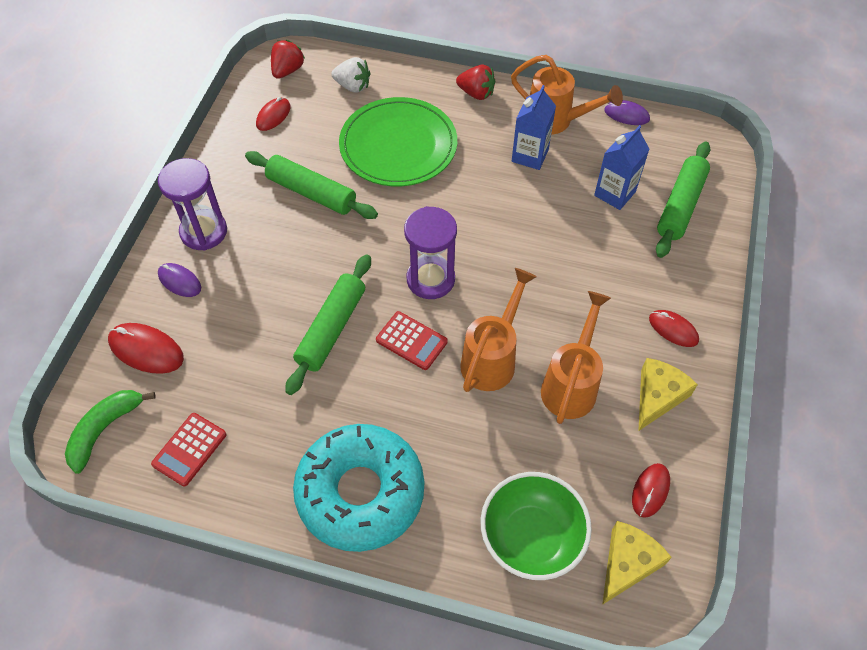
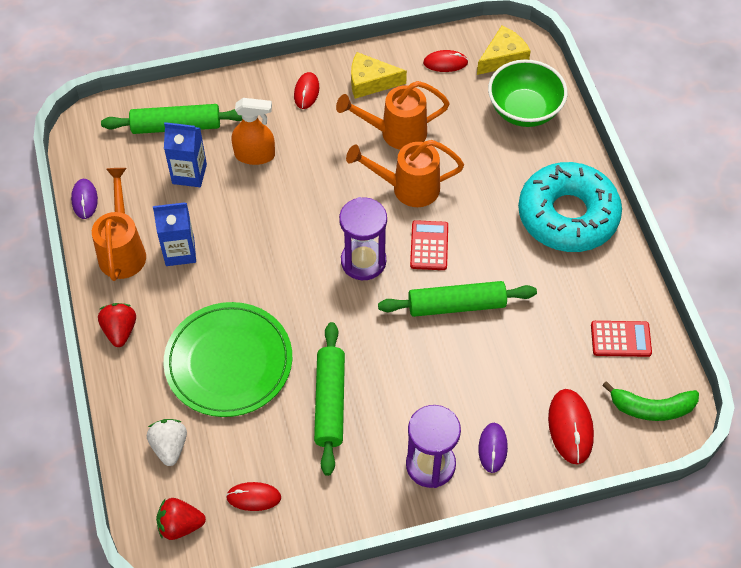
camera: 120 degrees left, 0 degrees up
(610, 250) = (255, 155): none -> orange spray bottle
(627, 563) = (503, 58): yellow cheese -> yellow cheese turned 135 degrees clockwise

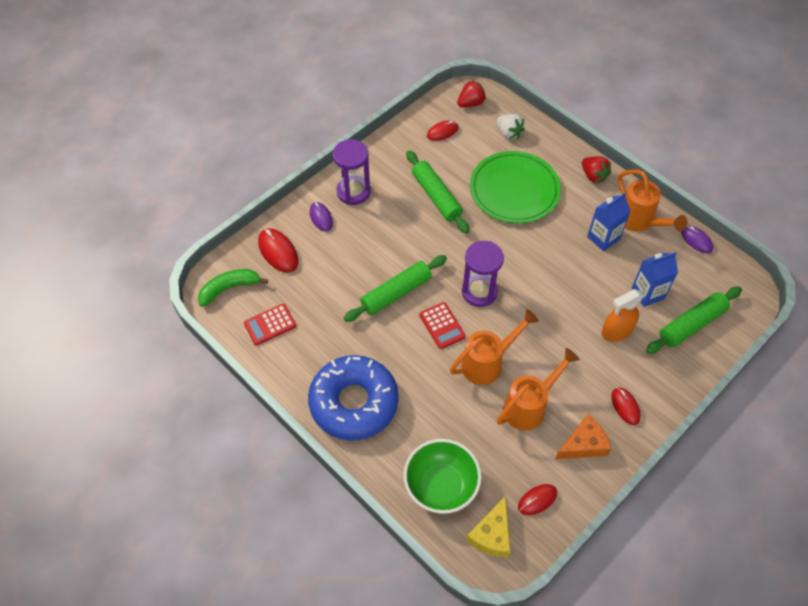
camera: 150 degrees right, 0 degrees up
(370, 82) = (583, 444): yellow cheese -> orange cheese
(567, 215) = (354, 402): turquoise donut -> blue donut

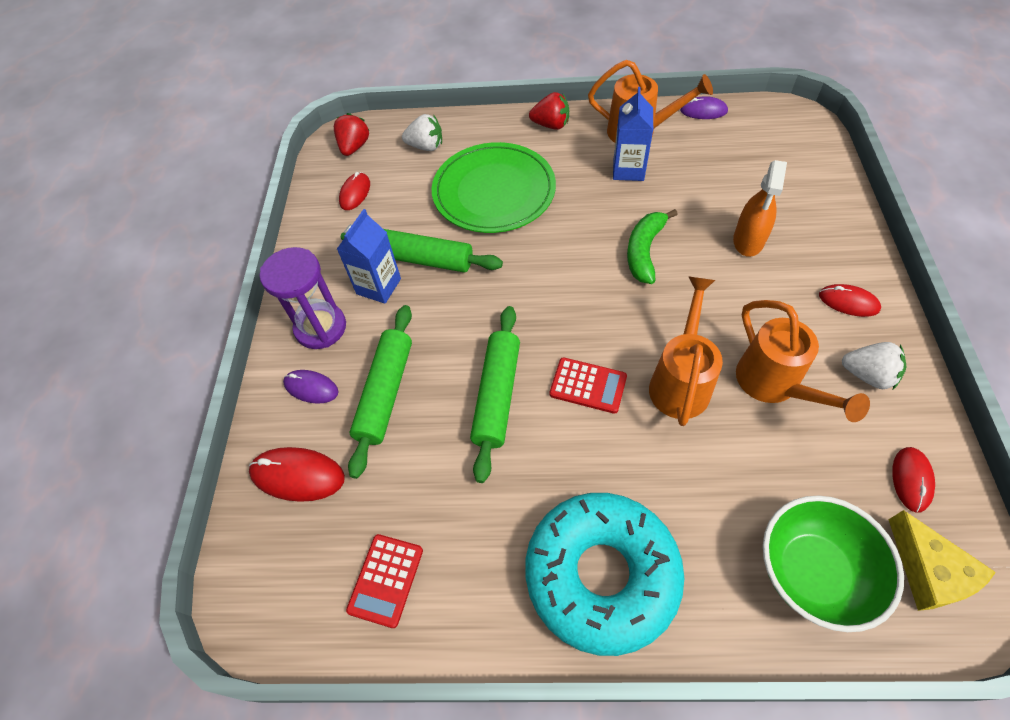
camera: 40 degrees left, 0 degrees up
(229, 288) = (277, 585): green banana -> green banana (644, 251)
(354, 402) = (601, 574): blue donut -> turquoise donut
(479, 292) = (581, 315): purple hourglass -> none
(530, 406) = (774, 386): orange watering can -> orange watering can turned 150 degrees clockwise
(583, 444) = (867, 375): orange cheese -> white strawberry
(647, 293) = (727, 185): blue carton -> blue carton (378, 286)
(691, 324) = (795, 181): green rolling pin -> green rolling pin (385, 393)

